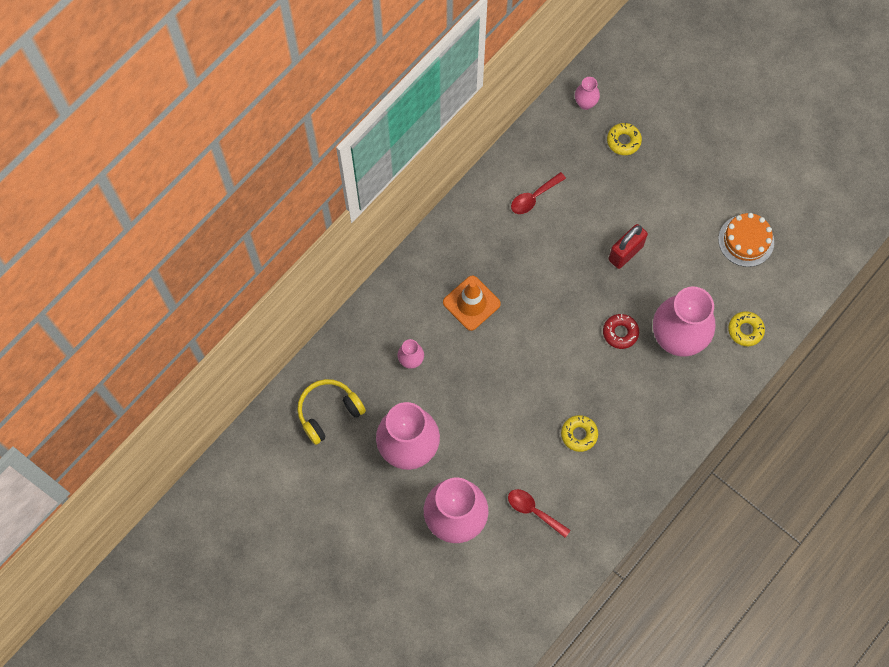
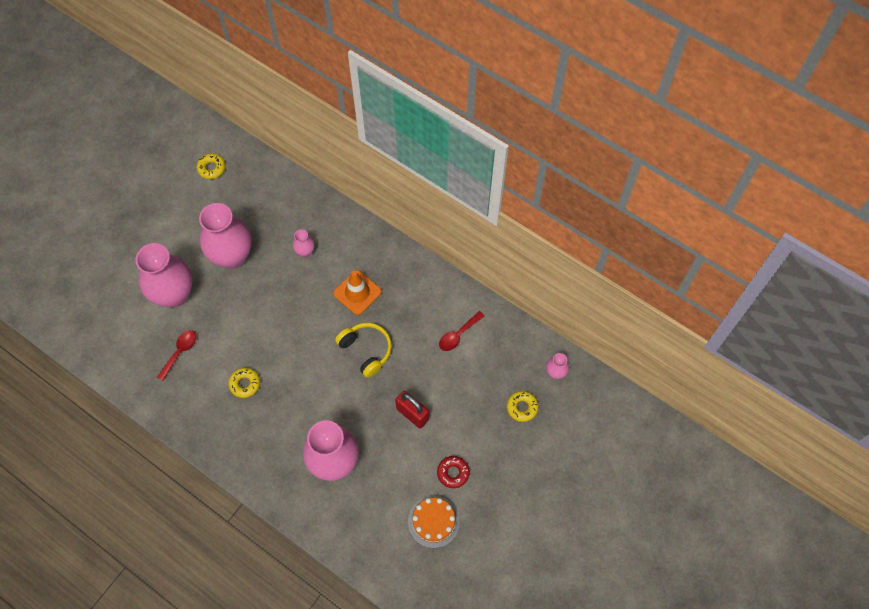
camera: 85 degrees right, 5 degrees down
(329, 412) = (260, 197): yellow headphones -> yellow headphones (366, 350)
(534, 197) = (458, 335): red spoon -> red spoon turned 90 degrees counterclockwise
(620, 333) = (337, 413): red donut -> red donut (453, 473)
(745, 330) = (345, 523): yellow donut -> yellow donut (211, 168)

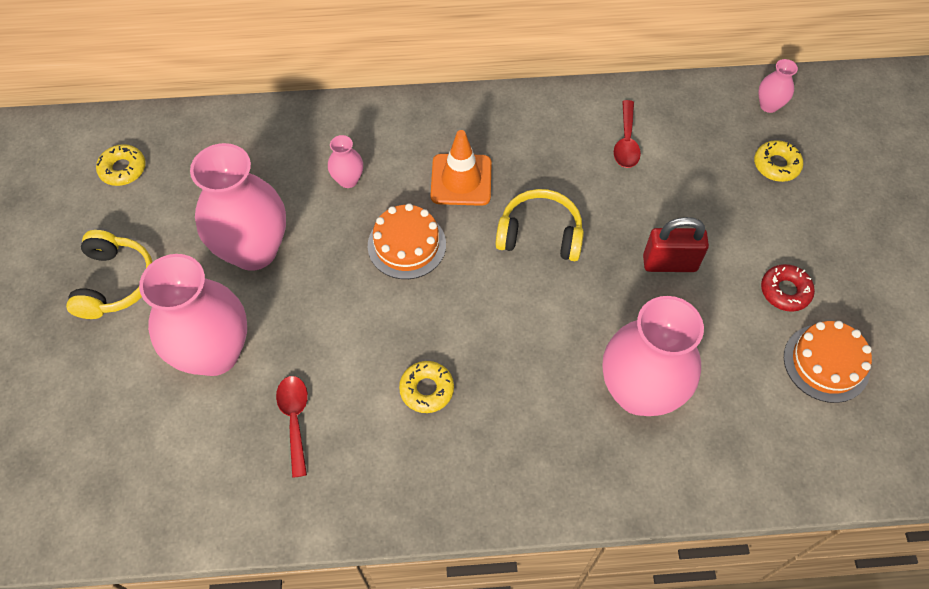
camera: 40 degrees left, 5 degrees down
(162, 226) = (115, 282): none -> yellow headphones
(300, 307) = (406, 245): none -> orange cake

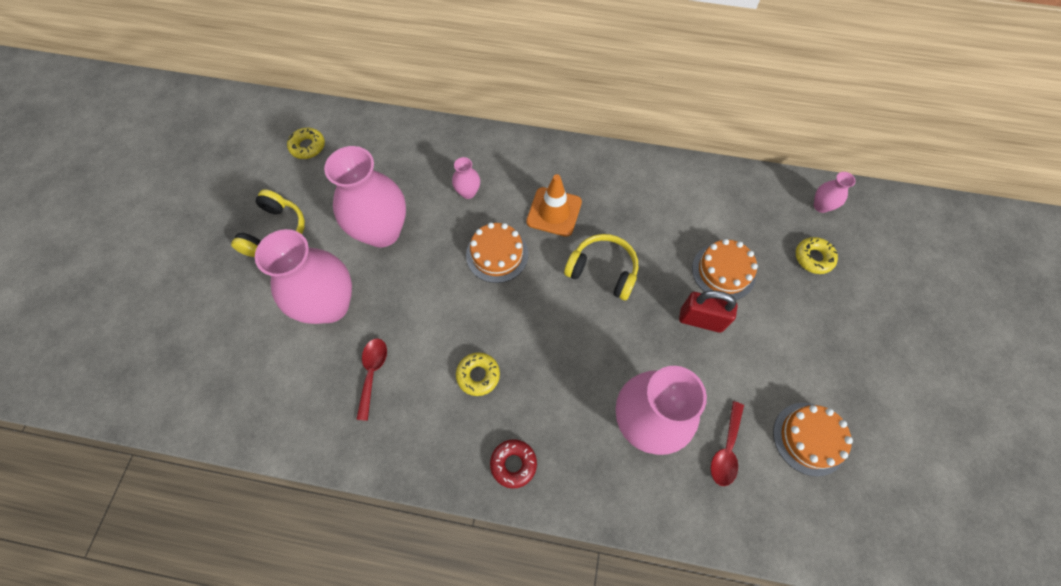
camera: 15 degrees right, 5 degrees up
(626, 142) = (694, 210): red spoon -> red spoon (726, 450)
(680, 203) = (723, 271): none -> orange cake
(785, 291) = (791, 367): red donut -> red donut (513, 464)

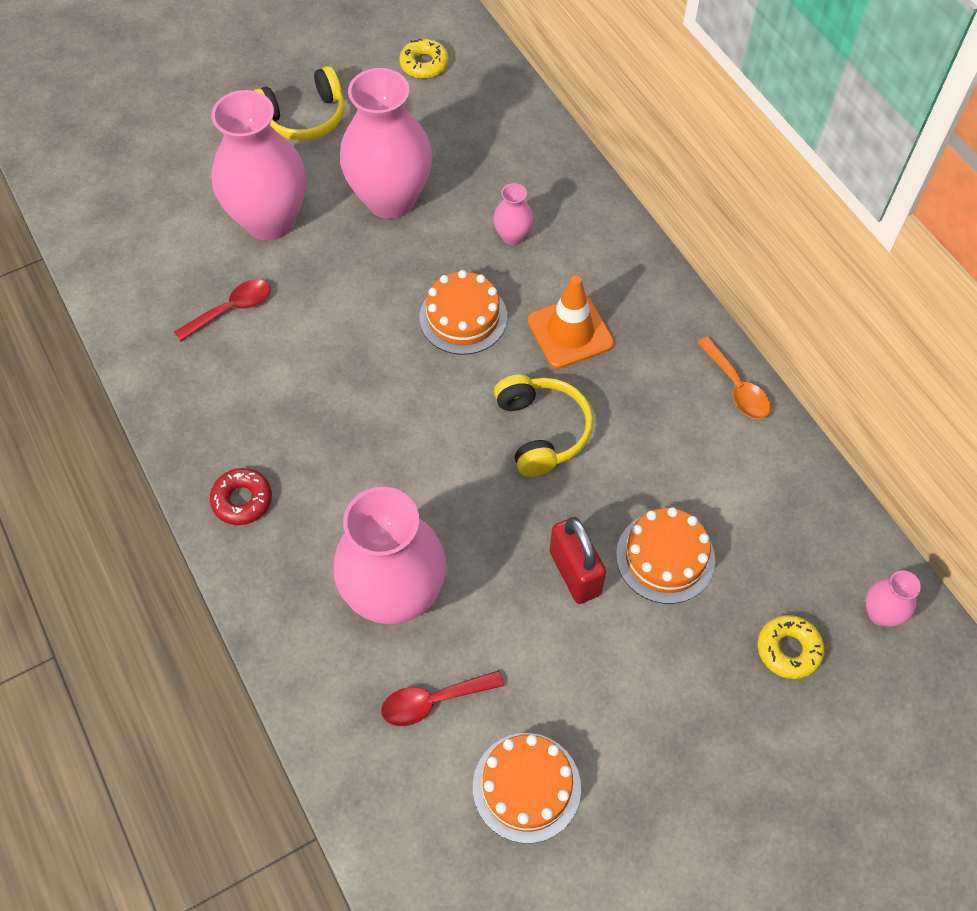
camera: 50 degrees right, 5 degrees down
(478, 375) = (309, 401): yellow donut -> none
(652, 167) = (737, 387): none -> orange spoon

